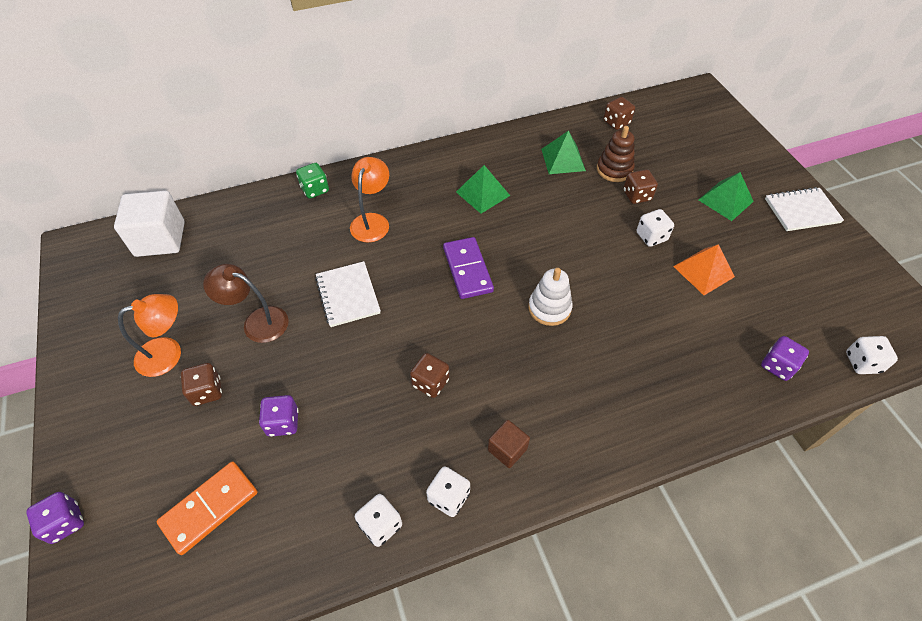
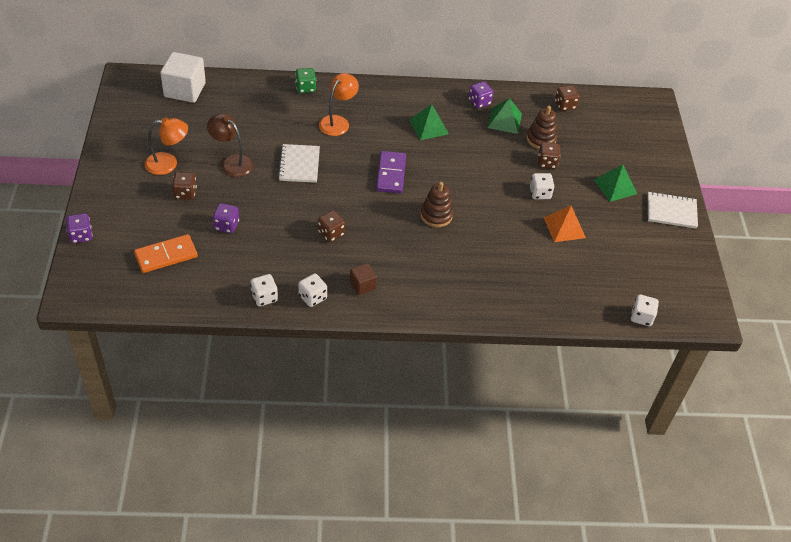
camera: 15 degrees right, 5 degrees down
(549, 308) = (436, 215): white stacking toy -> brown stacking toy
(777, 366) = (577, 299): purple dice -> purple dice (479, 102)

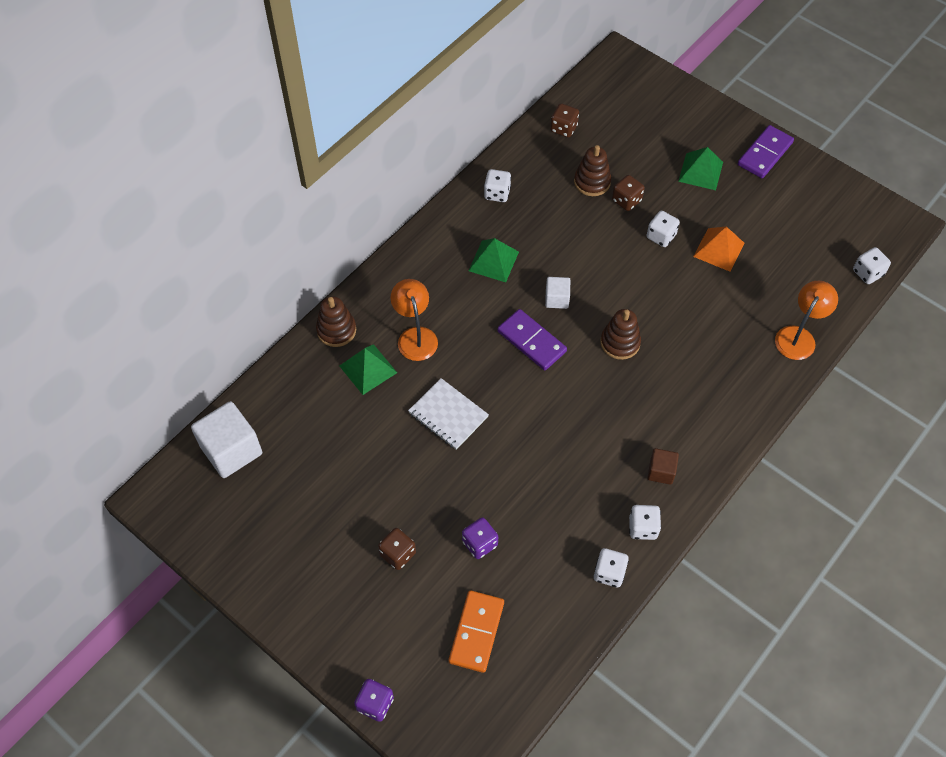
camera: 45 degrees left, 10 degrees up
(168, 163) = (336, 542): orange lamp -> orange lamp (799, 336)
(232, 162) = (389, 477): brown lamp -> none
(305, 88) = (336, 330): green dice -> brown stacking toy
(331, 233) = (570, 452): brown dice -> none
(434, 169) = (557, 299): none -> white cube
(479, 102) = (497, 193): purple dice -> white dice
(504, 120) = (541, 192): green pyramid -> green pyramid (368, 369)
(671, 211) = (764, 154): white notebook -> purple domino

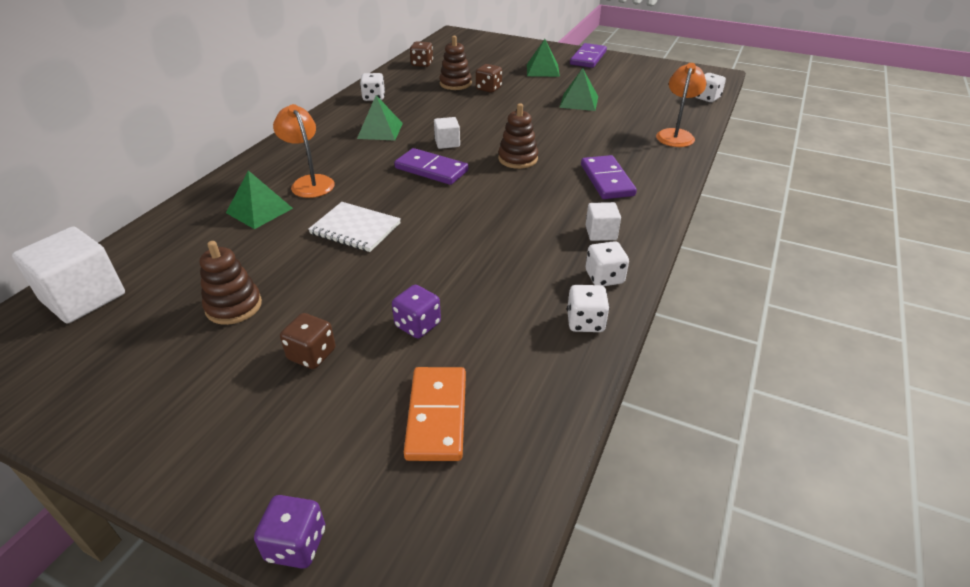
camera: 15 degrees left, 20 degrees down
(336, 330) = (222, 190): brown stacking toy -> brown stacking toy (234, 306)
(661, 236) = (526, 101): white dice -> none
(661, 471) = (601, 233): brown cube -> white cube
(696, 397) = (607, 180): none -> purple domino
(719, 249) = (579, 102): orange pyramid -> green pyramid

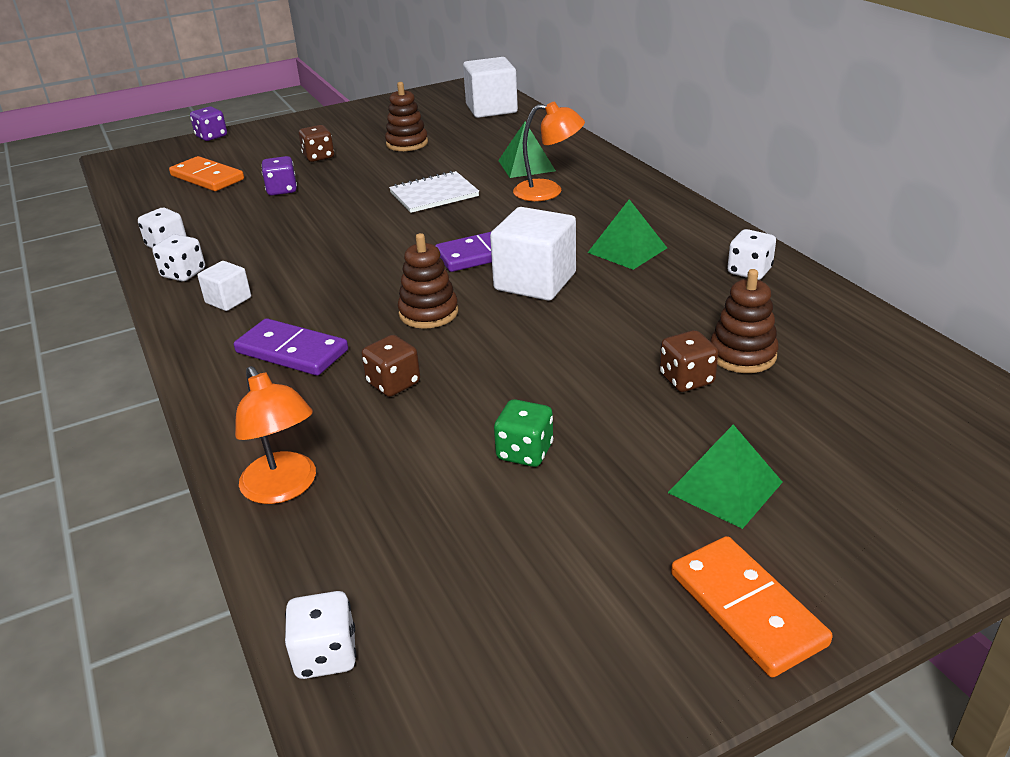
camera: 130 degrees right, 5 degrees down
(422, 64) = (880, 353): brown dice -> brown dice (393, 383)
(447, 143) = (535, 281): white cube -> white cube, size x1.90
(579, 102) = (524, 452): green pyramid -> green dice
(588, 58) = (747, 608): purple domino -> orange domino

